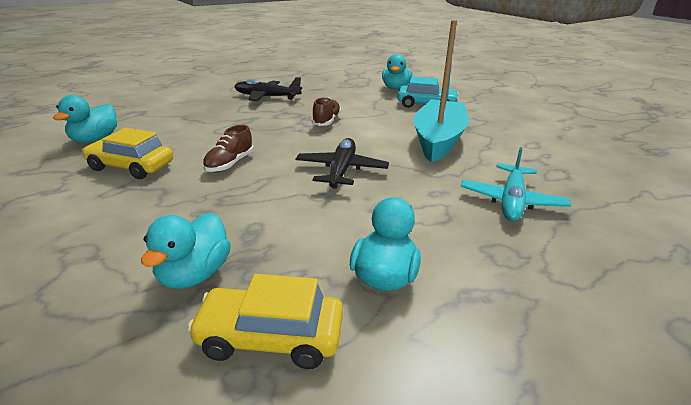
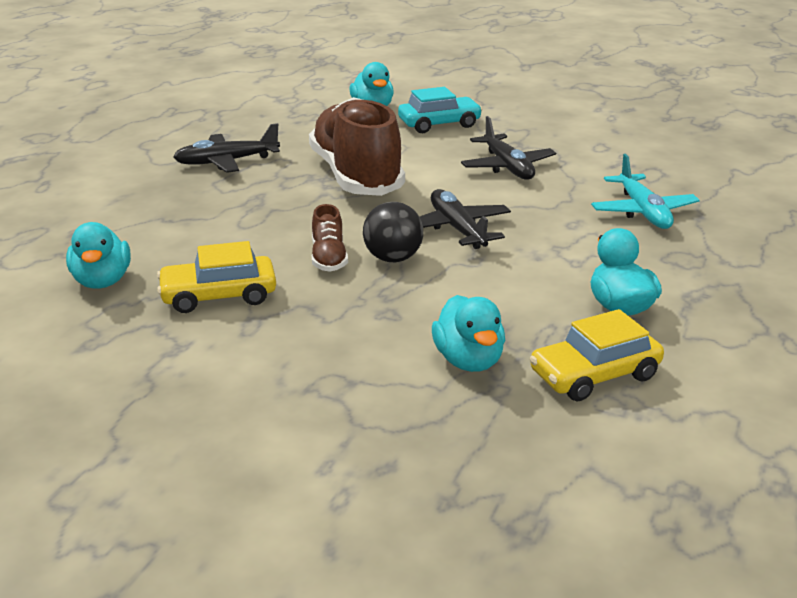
camera: 30 degrees left, 0 degrees up
(267, 177) = (393, 258): none -> black ball
(326, 121) = (356, 176): brown shoe -> brown shoe, size x2.36
(438, 140) = (507, 167): turquoise boat -> black plane

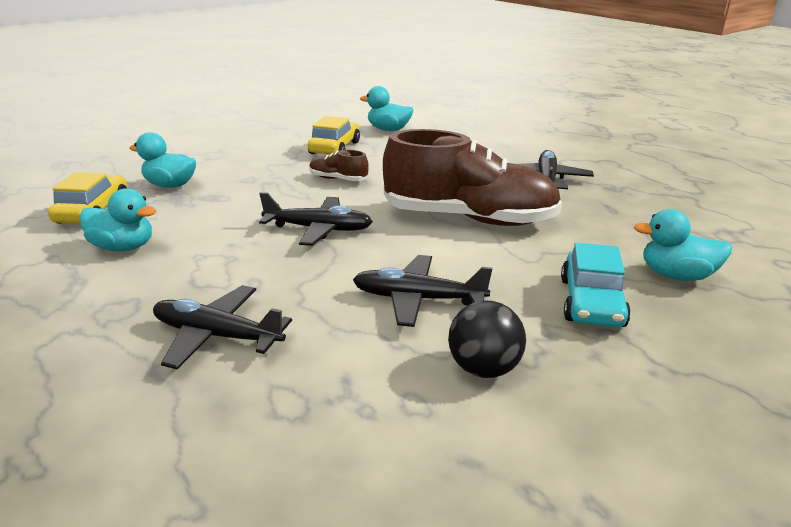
camera: 120 degrees right, 0 degrees up
(393, 258) = (309, 196): black ball -> black ball (484, 368)
(643, 212) = (217, 335): turquoise plane -> black plane

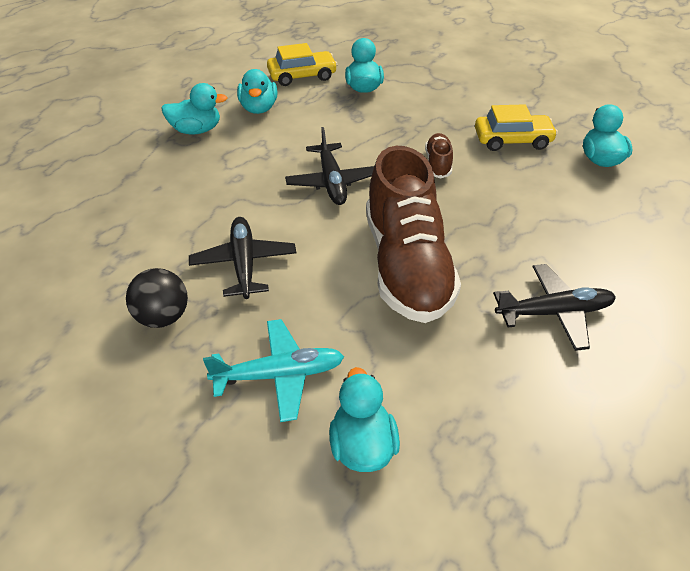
camera: 70 degrees right, 15 degrees up
(112, 298) = (196, 130): none -> turquoise duck
(217, 335) = (168, 185): black plane -> none
(591, 302) = (279, 375): turquoise car -> turquoise plane

